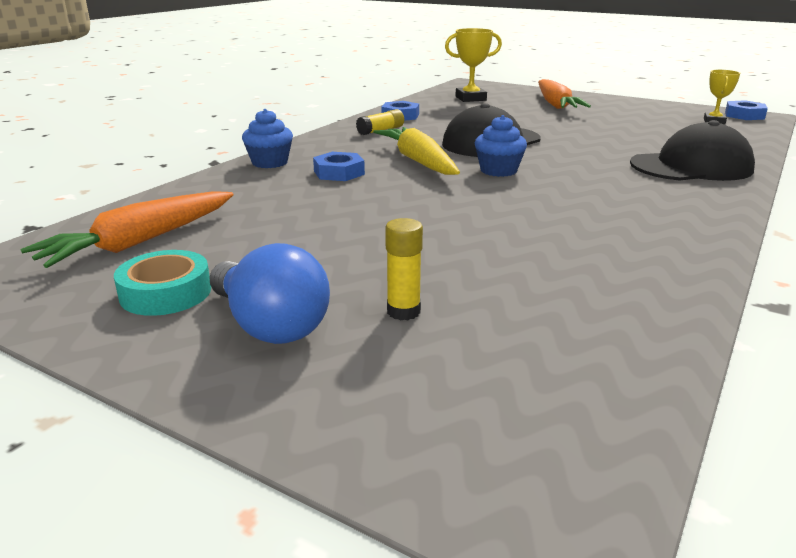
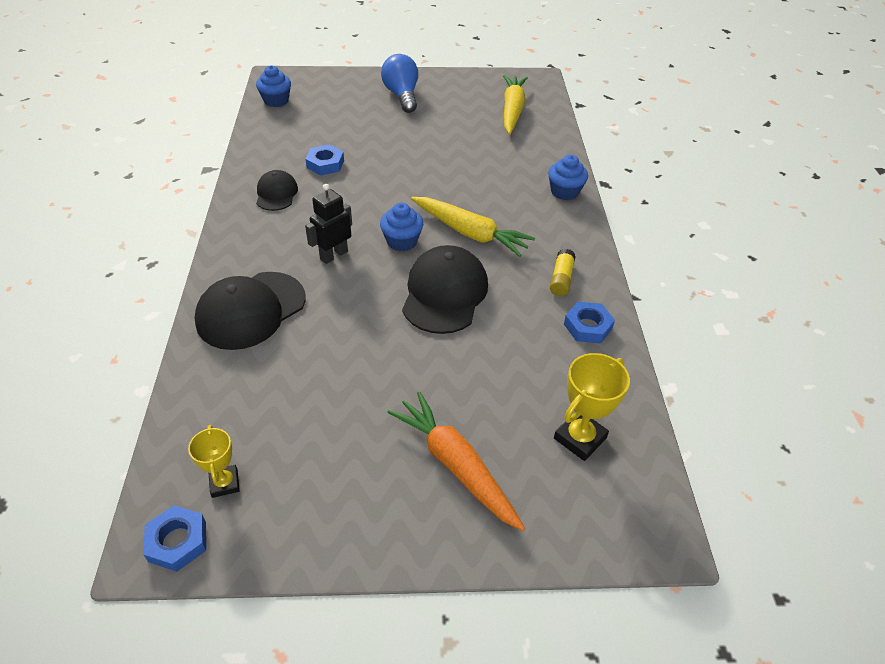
camera: 145 degrees right, 20 degrees up
(140, 242) = (512, 110): orange carrot -> yellow carrot
(166, 293) = (457, 94): turquoise tape -> none
(270, 325) = (402, 96): blue light bulb -> blue light bulb turned 60 degrees clockwise
(339, 173) = (504, 197): blue nut -> blue nut (325, 164)
(403, 311) = (361, 115): yellow glue stick -> none
(584, 177) = (333, 255): none -> black robot
(589, 415) = (276, 101): none -> blue cupcake
(641, 238) = (276, 193): none -> black cap

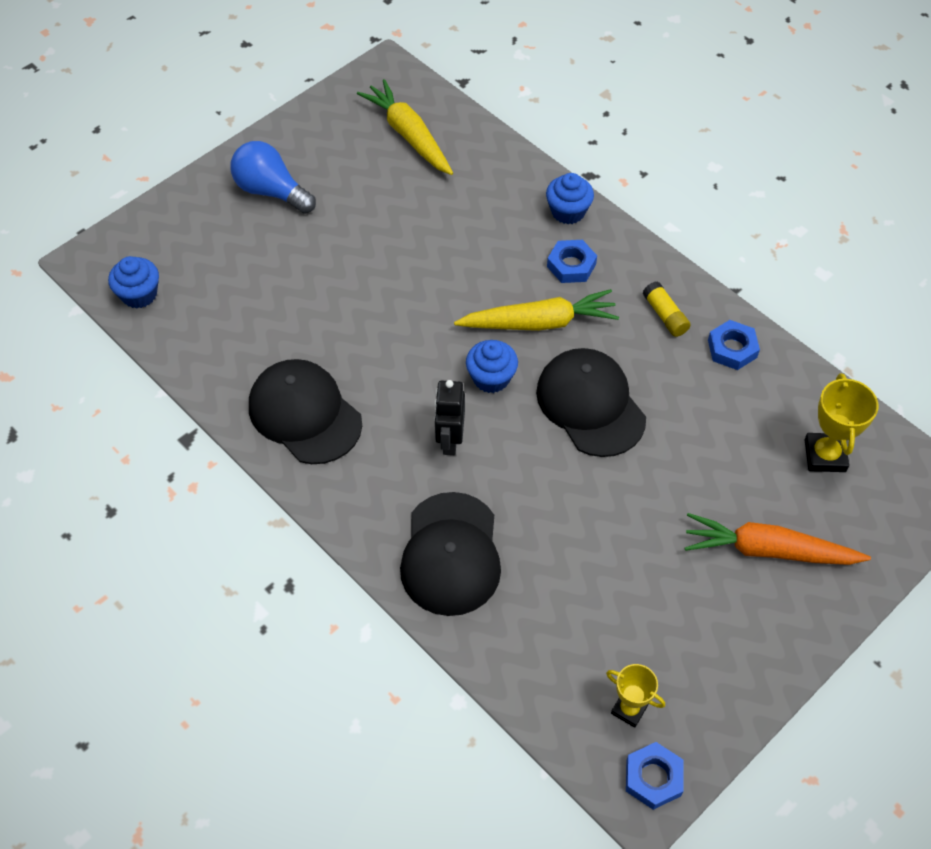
camera: 40 degrees left, 10 degrees up
(276, 193) = (304, 414): black cap -> black cap, size x1.75
(325, 164) = (306, 341): blue nut -> blue nut (571, 265)

